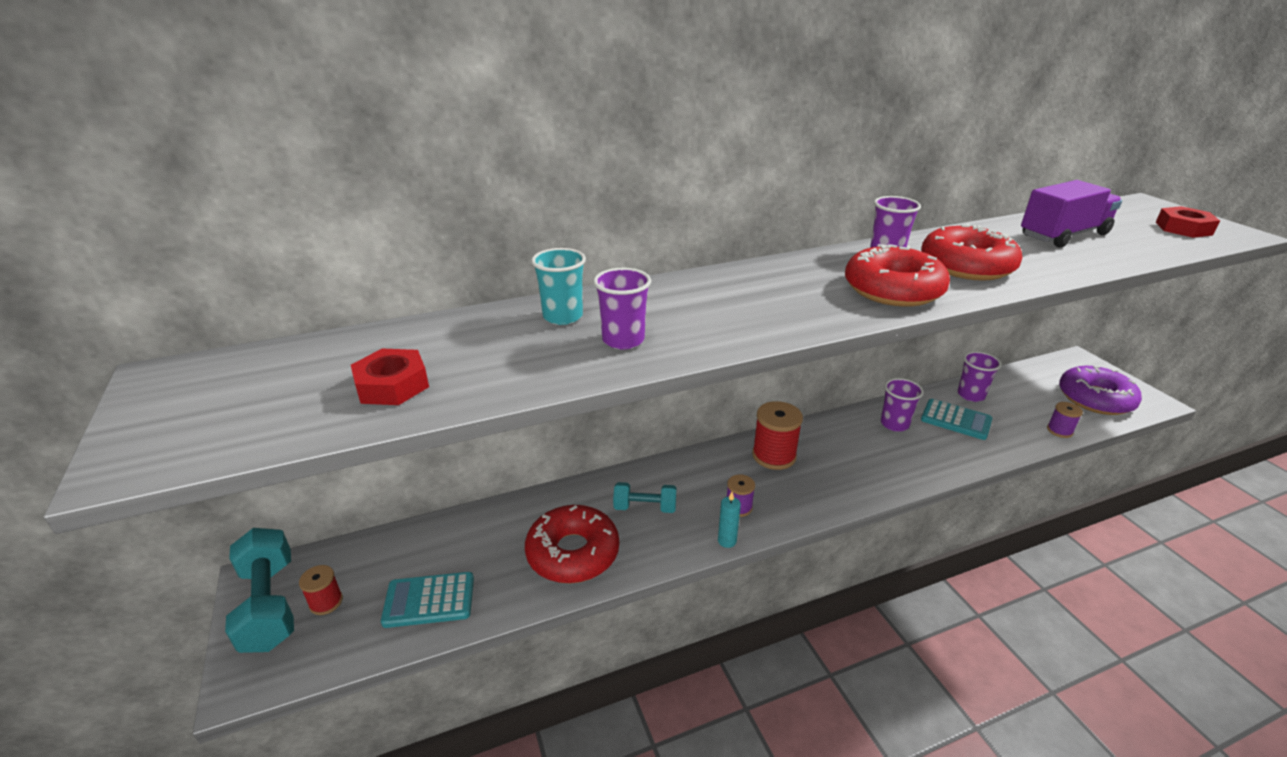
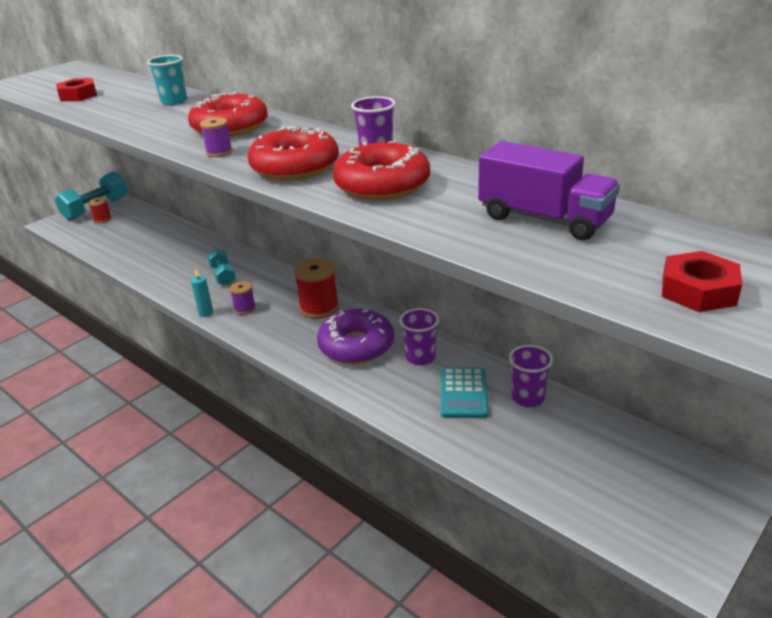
camera: 65 degrees right, 0 degrees up
(429, 600) = (113, 242): turquoise calculator -> none
(573, 553) = (167, 266): red donut -> red donut (230, 127)
(623, 340) = (151, 119): purple cup -> none
(1059, 431) = (511, 472): purple spool -> purple spool (219, 152)
(1095, 399) = (628, 502): purple donut -> purple donut (356, 345)

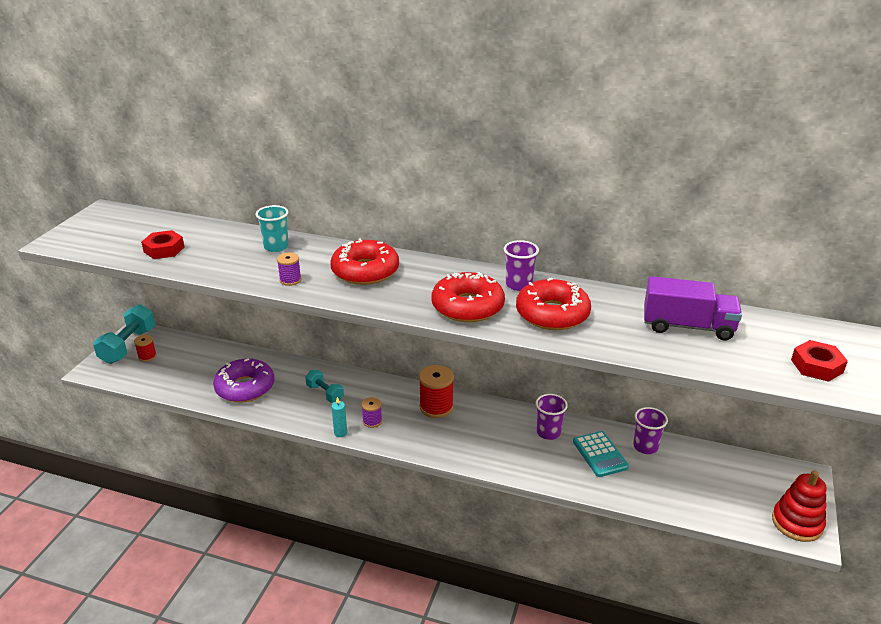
camera: 25 degrees left, 0 degrees up
(219, 152) = (387, 300): purple spool -> purple spool (290, 280)
(356, 345) = (492, 434): purple donut -> purple donut (245, 387)
(679, 542) = (797, 523): none -> red stacking toy

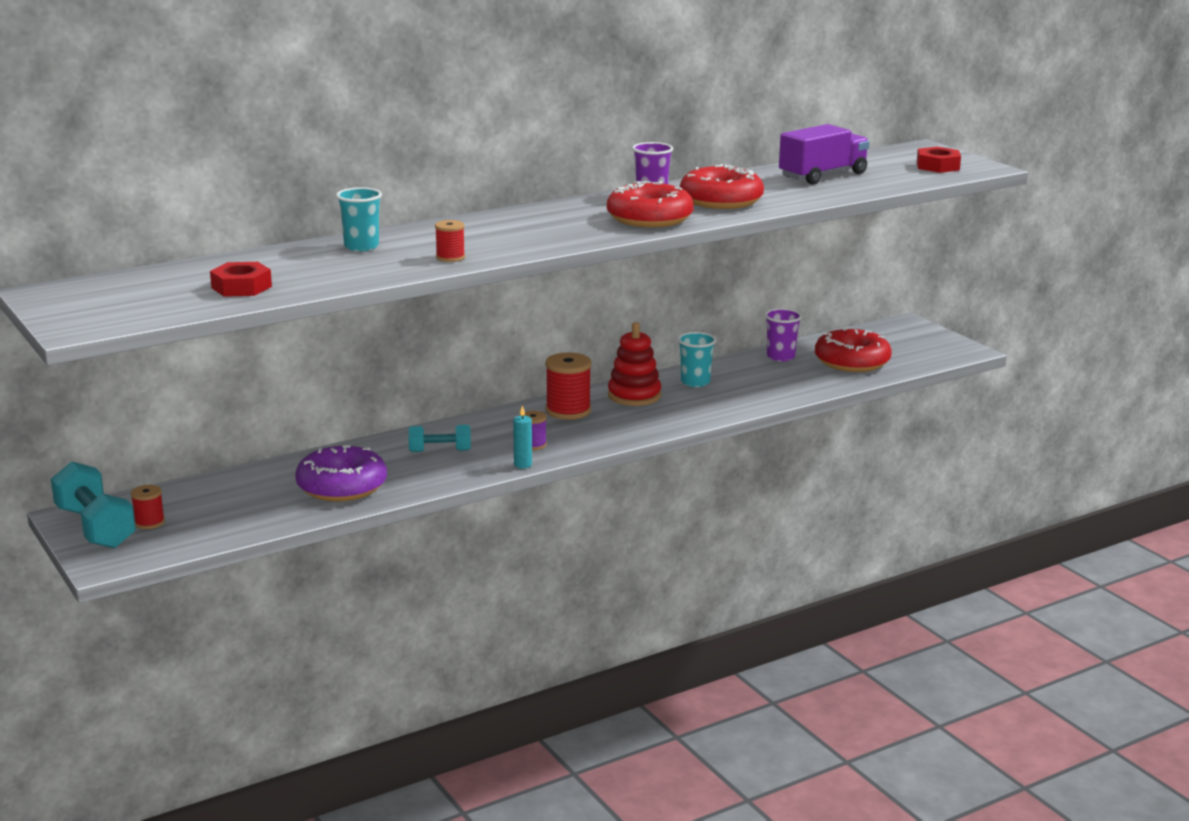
camera: 50 degrees left, 10 degrees down
(290, 280) = (450, 257): purple spool -> red spool
(365, 271) = (501, 230): red donut -> red donut (852, 361)
(548, 432) = (695, 382): purple cup -> turquoise cup
(600, 454) = (759, 375): turquoise calculator -> none
(797, 523) = (948, 348): red stacking toy -> red stacking toy (634, 395)

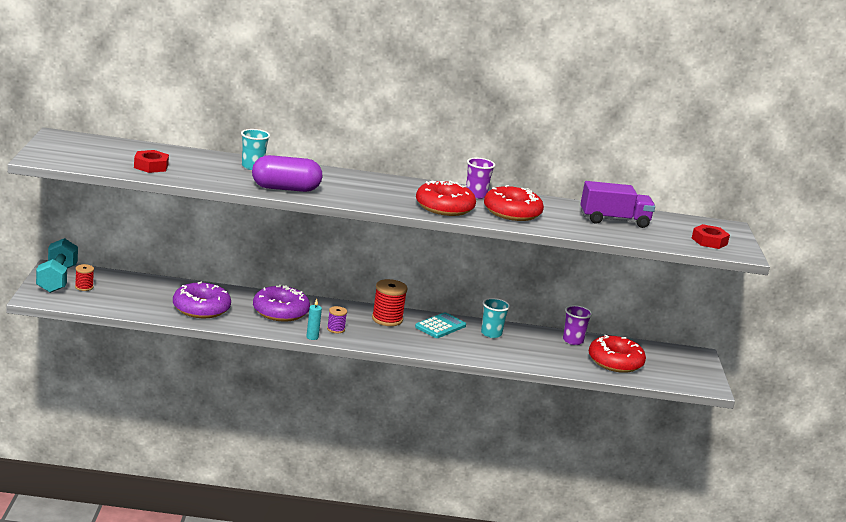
camera: 30 degrees right, 0 degrees up
(440, 451) = (280, 311): turquoise dumbbell -> purple donut
(450, 257) = (285, 189): red spool -> purple capsule
(634, 395) = (440, 326): red stacking toy -> turquoise calculator

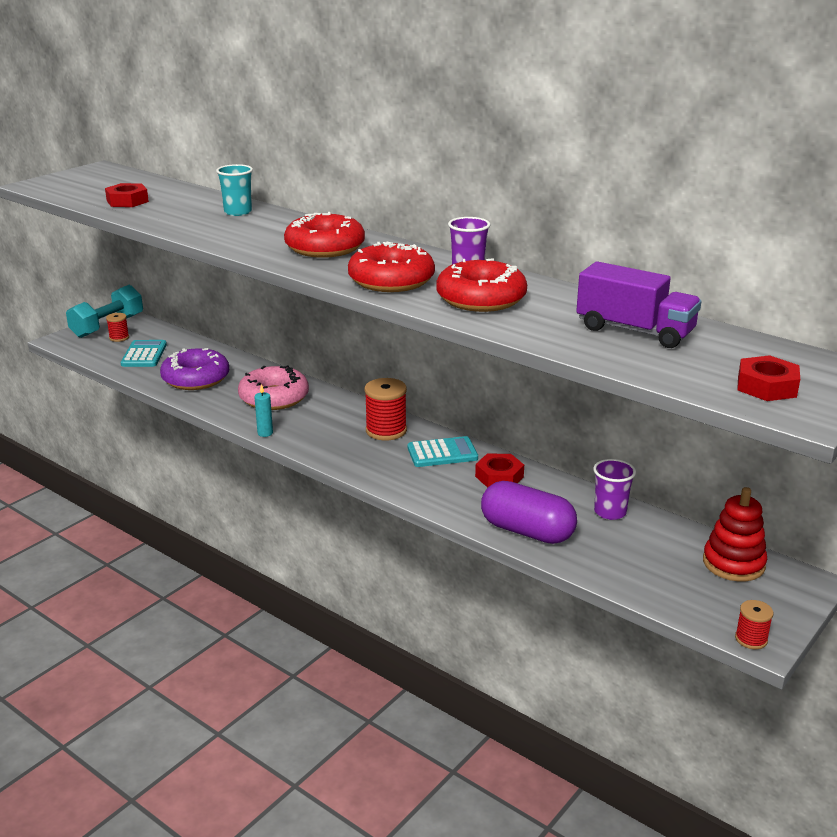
camera: 40 degrees right, 5 degrees up
(129, 297) = (144, 354): none -> turquoise calculator
(280, 311) = (274, 398): purple donut -> pink donut
(285, 189) = (226, 237): purple capsule -> purple capsule (527, 531)
(335, 329) = (306, 430): purple spool -> none
(491, 334) = (499, 477): turquoise cup -> red nut
(615, 362) = (639, 558): red donut -> red donut (325, 247)
(659, 353) = (733, 563): none -> red stacking toy
(705, 387) = (751, 639): none -> red spool

